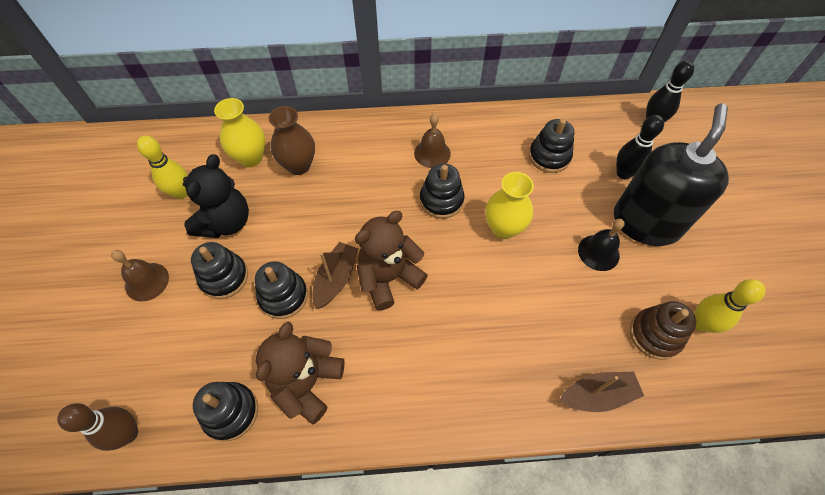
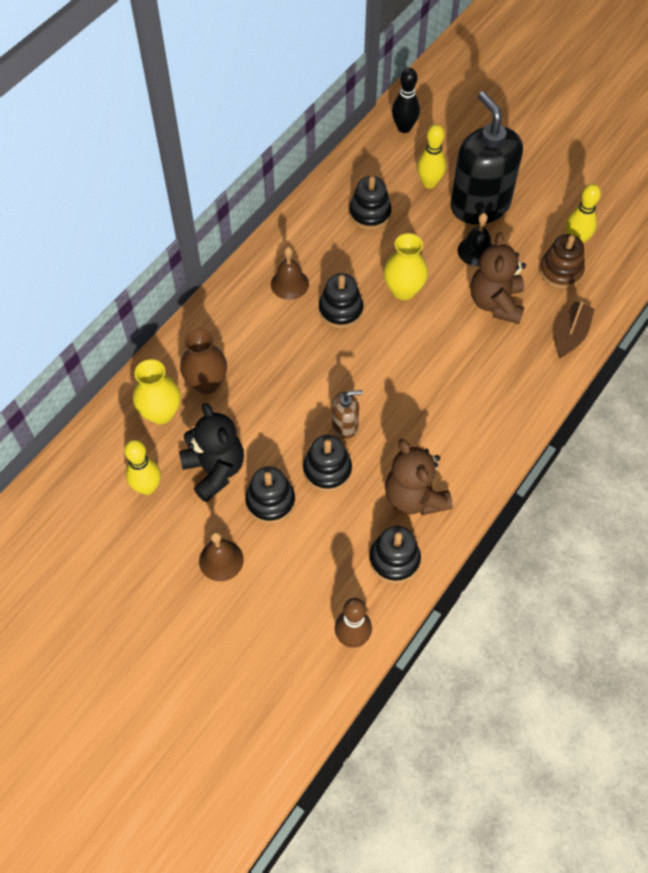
camera: 50 degrees left, 0 degrees up
(336, 279) = (345, 426): brown boat -> brown soap dispenser
(389, 278) = (376, 391): brown teddy bear -> brown teddy bear (496, 303)
(623, 173) = (429, 183): black bowling pin -> yellow bowling pin

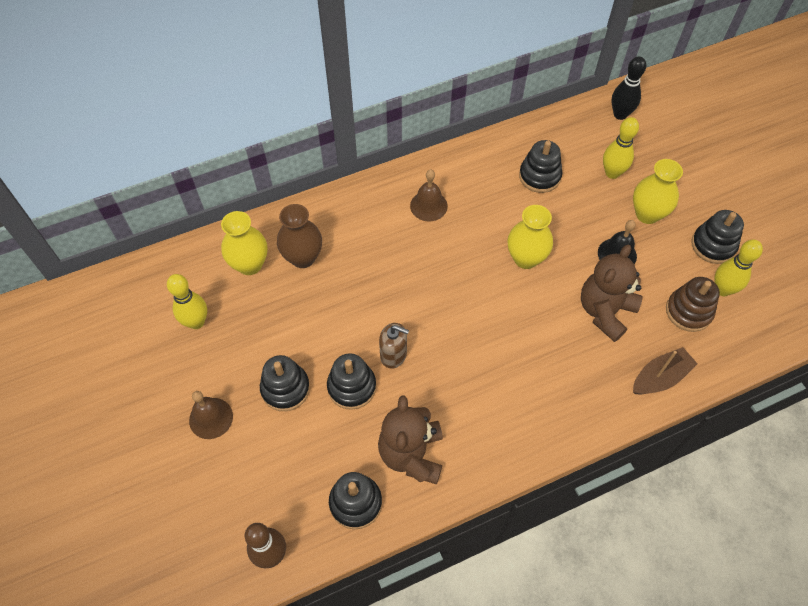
camera: 30 degrees right, 0 degrees up
(215, 470) = (259, 336): black teddy bear -> none
(340, 310) = (457, 249): black stacking toy -> black stacking toy (713, 245)
(479, 205) = (647, 214): black soap dispenser -> yellow vase

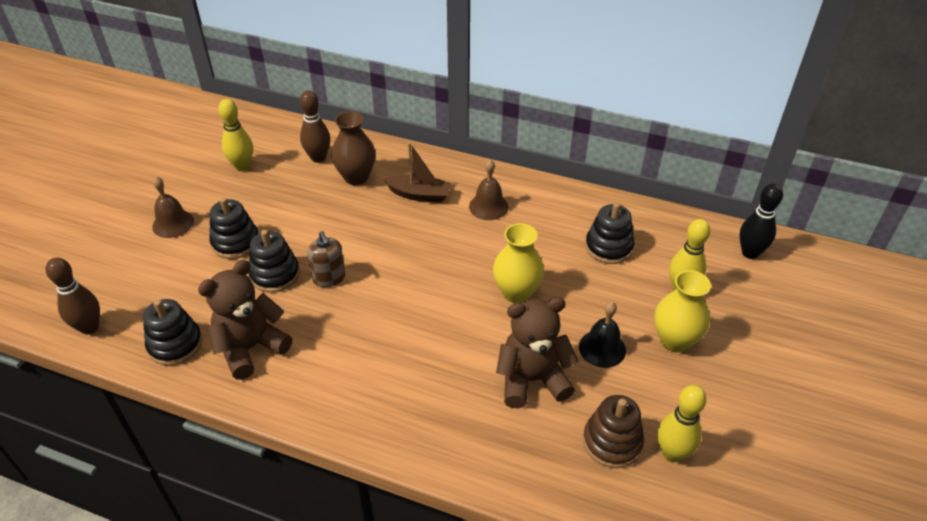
camera: 45 degrees right, 15 degrees down
(249, 264) = (318, 158): yellow vase -> brown bowling pin
(660, 377) = (512, 468): brown boat -> brown boat (419, 195)
(713, 245) = (711, 412): black stacking toy -> none

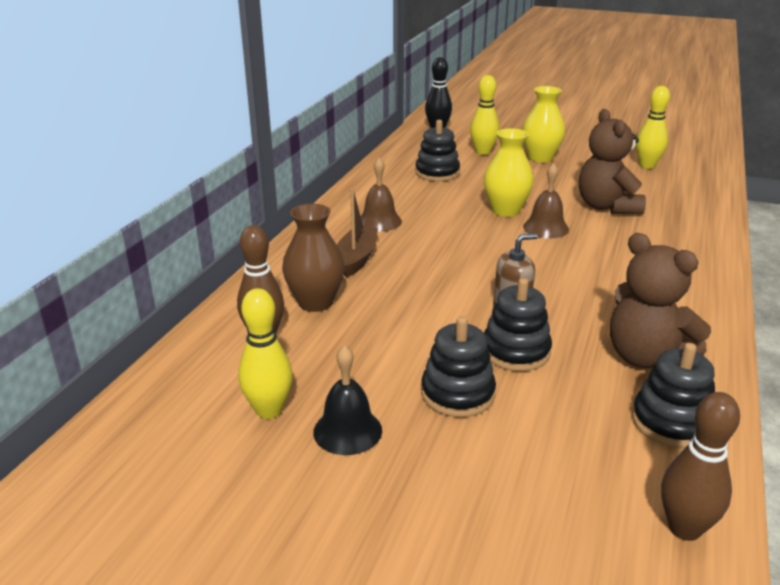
camera: 90 degrees left, 15 degrees down
(173, 223) = (418, 472): brown bell -> brown bell (545, 228)
(602, 348) = (559, 181): black bell -> black bell (347, 431)
(612, 442) = (650, 182): brown stacking toy -> none

